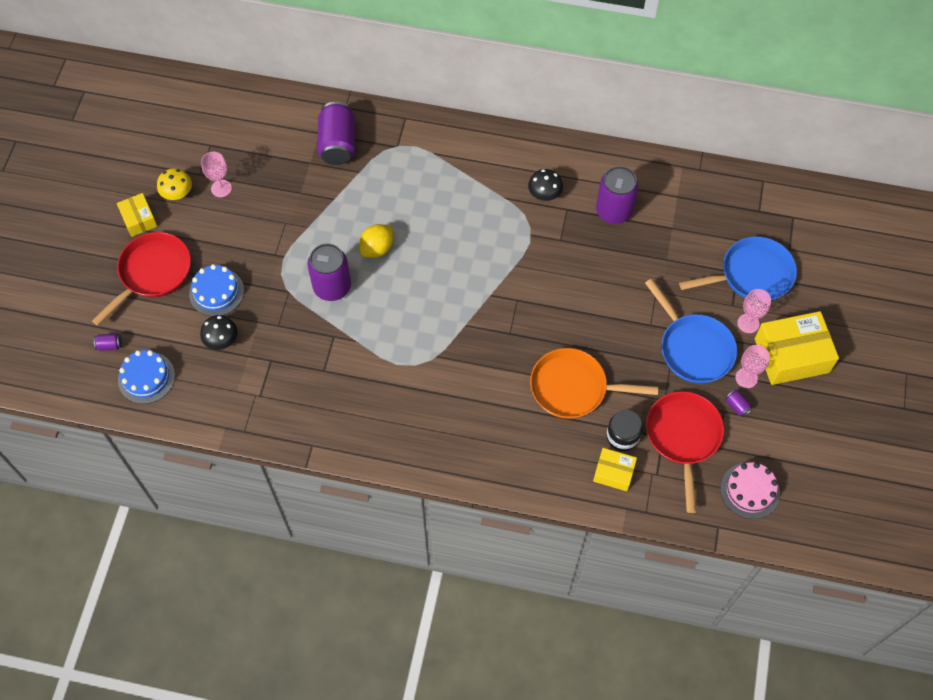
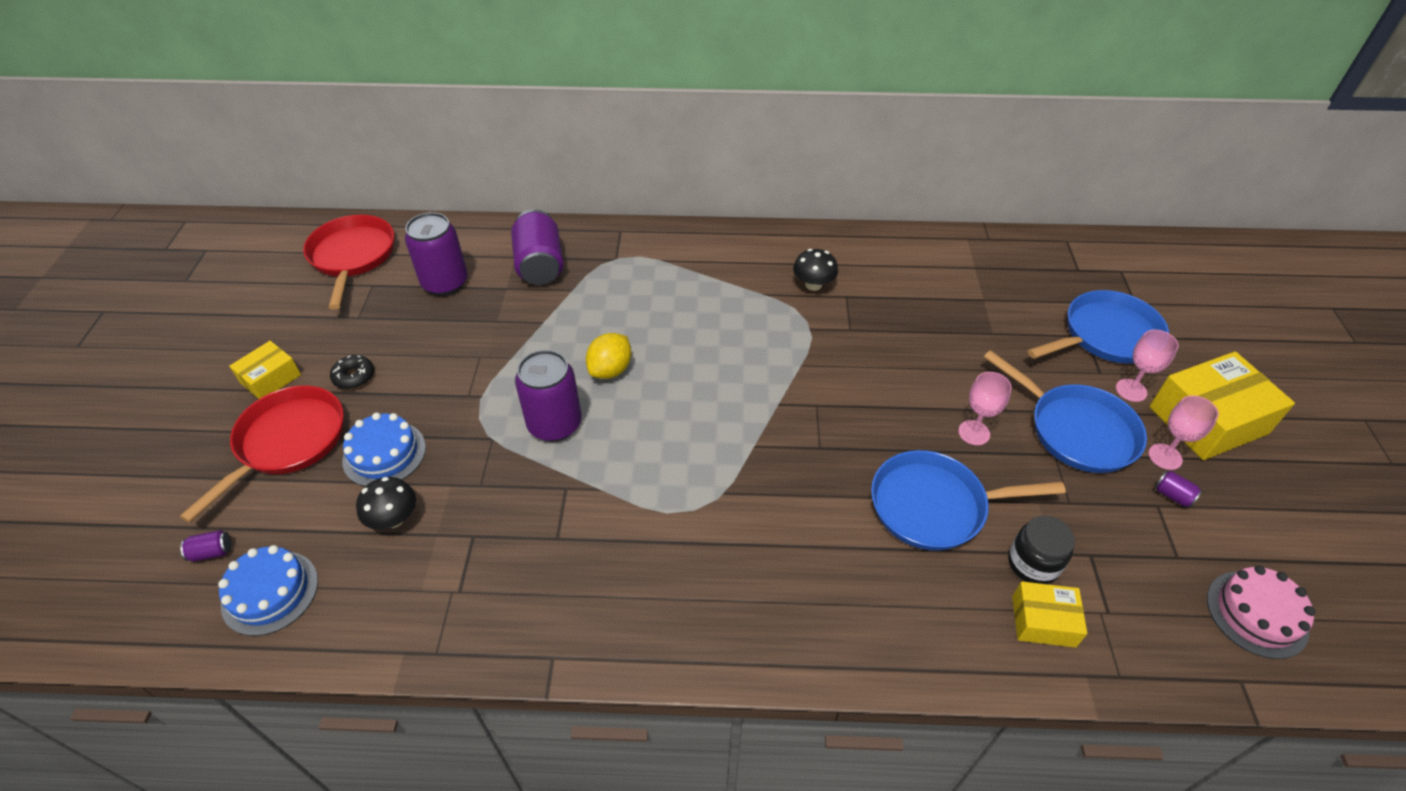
camera: 10 degrees left, 15 degrees down
(139, 219) = (270, 378): yellow box -> yellow box turned 75 degrees clockwise
(177, 193) = (327, 342): yellow mushroom -> none
(196, 226) = (354, 377): none -> black donut
(221, 188) = (388, 329): pink goblet -> pink goblet (974, 433)
(573, 388) = (934, 506): orange pan -> blue pan
(614, 211) = (905, 291): purple can -> purple can (445, 283)
(683, 437) = (1120, 550): red pan -> red pan (352, 257)

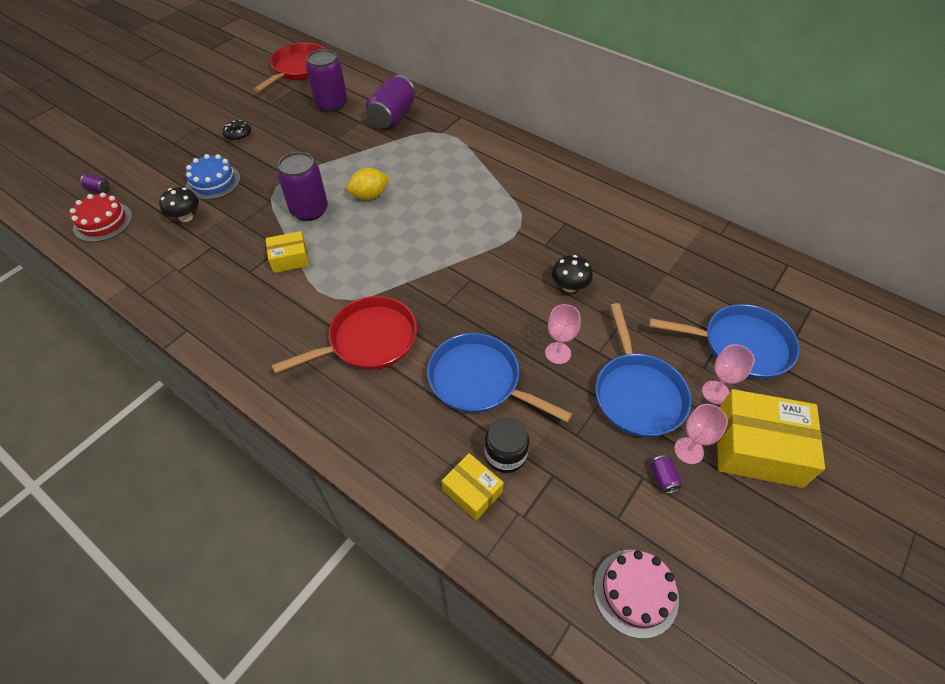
camera: 35 degrees right, 5 degrees up
(270, 378) = (200, 117): yellow box -> yellow box (290, 258)
(270, 592) = (103, 222): blue cake -> red cake
(287, 442) = (177, 153): red pan -> red pan (368, 340)
(813, 285) = (550, 205): black mushroom -> black mushroom (569, 286)

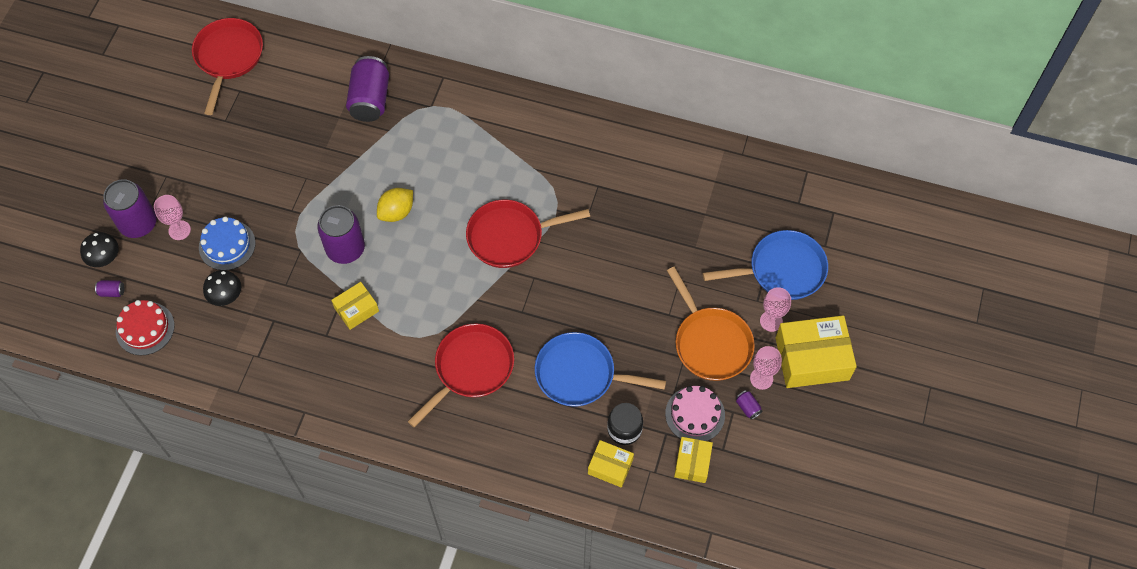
camera: 20 degrees left, 10 degrees up
(238, 134) = (215, 175): black donut -> none
(331, 104) = (294, 101): purple can -> purple can (138, 223)
(463, 240) = (510, 236): none -> red pan
(558, 353) = (635, 327): pink goblet -> pink goblet (179, 230)
(569, 286) = (624, 256): black mushroom -> black mushroom (104, 258)
(574, 521) = (692, 463): none -> yellow box
(635, 592) = (749, 497): pink cake -> pink cake (695, 414)
(637, 393) = (710, 343): blue pan -> orange pan

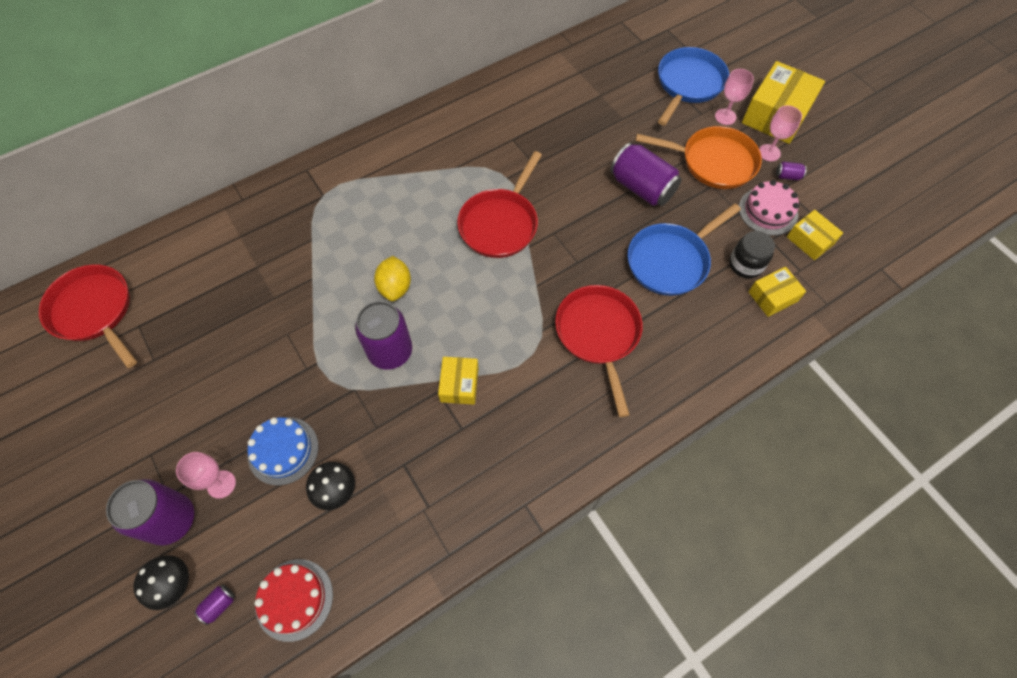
camera: 50 degrees left, 0 degrees up
(370, 99) = (267, 233): purple can -> purple can (642, 188)

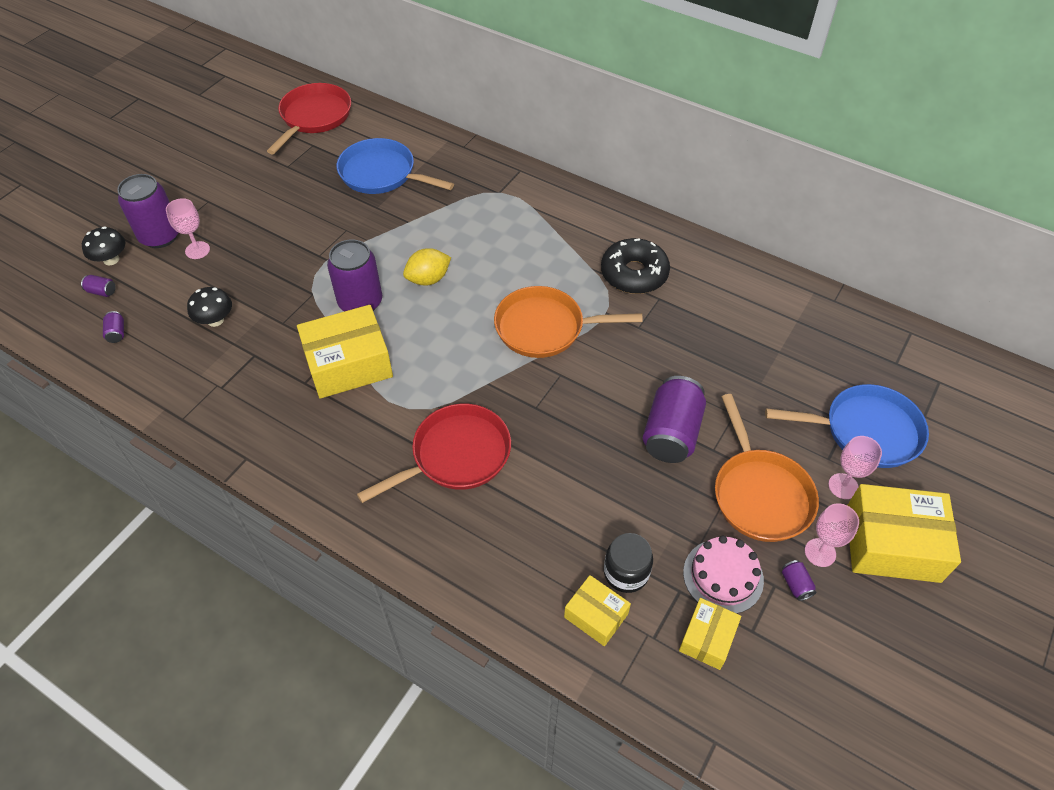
camera: 65 degrees right, 10 degrees down
(283, 450) = (239, 273): blue cake -> none
(294, 599) = (117, 333): red cake -> purple can
(459, 384) = (348, 364): yellow box -> yellow box, size x1.83
(478, 143) = (634, 274): none -> black donut
(500, 224) = (545, 328): red pan -> orange pan
(670, 261) = (586, 493): blue pan -> blue pan (382, 174)

